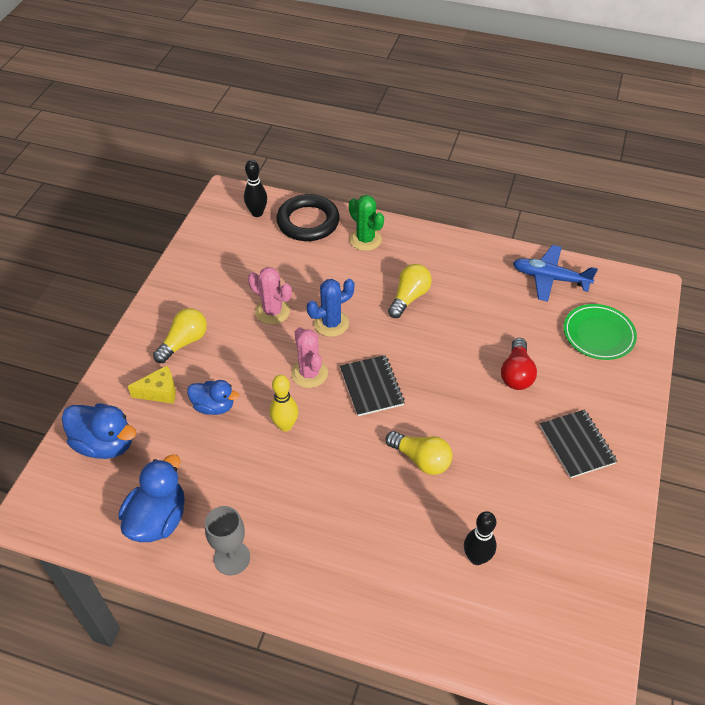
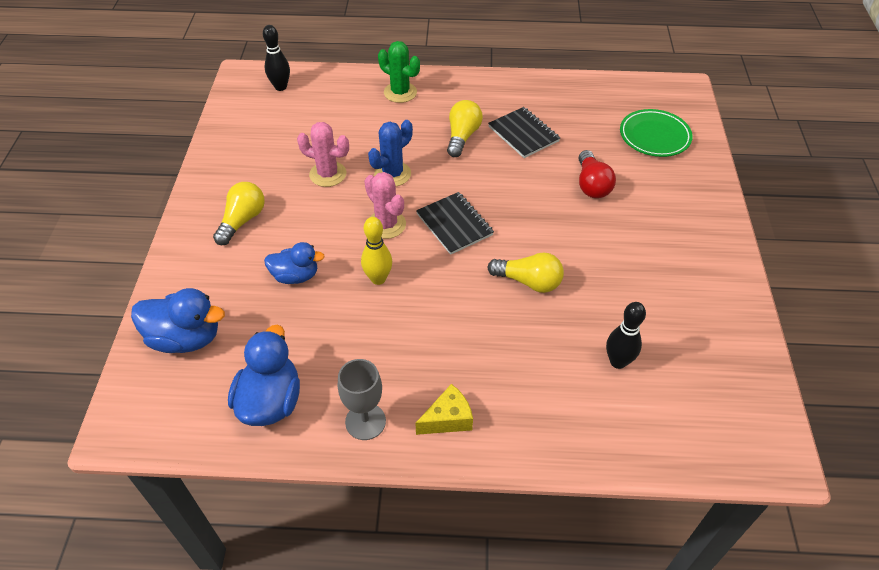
camera: 15 degrees left, 0 degrees up
(160, 392) = (231, 274): yellow cheese -> yellow cheese (448, 419)
(308, 222) = (336, 86): black ring -> none
(550, 278) = (590, 96): blue plane -> none
(577, 445) = (673, 236): black notebook -> black notebook (523, 134)

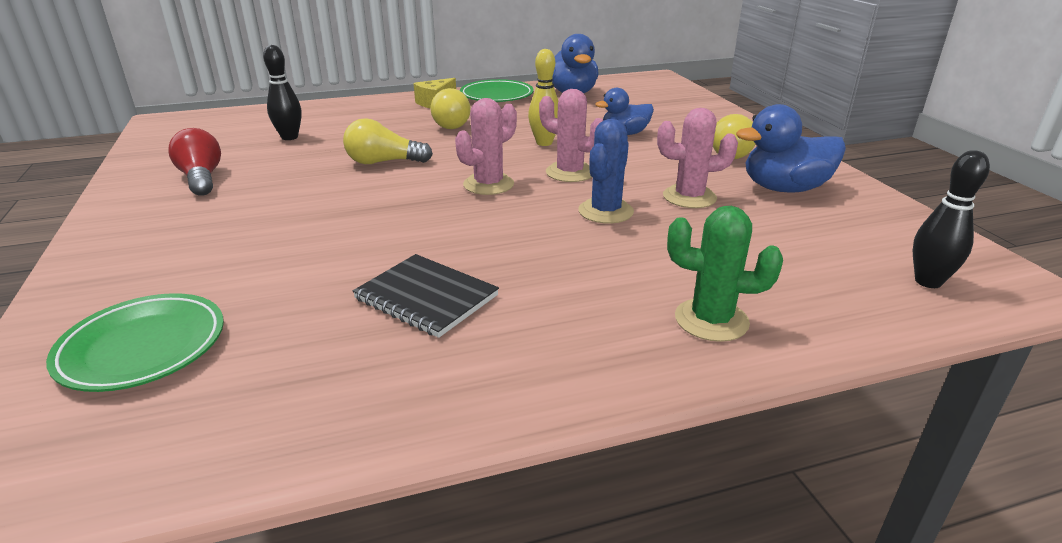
camera: 160 degrees right, 20 degrees down
(186, 338) = (670, 102): blue duck -> blue duck (784, 189)
(365, 421) = (496, 96): grey goblet -> green plate
(454, 224) = (488, 184): black notebook -> pink cactus
(462, 136) = (536, 272): yellow light bulb -> yellow light bulb (452, 124)
(591, 185) = (297, 250): red light bulb -> red light bulb (201, 178)

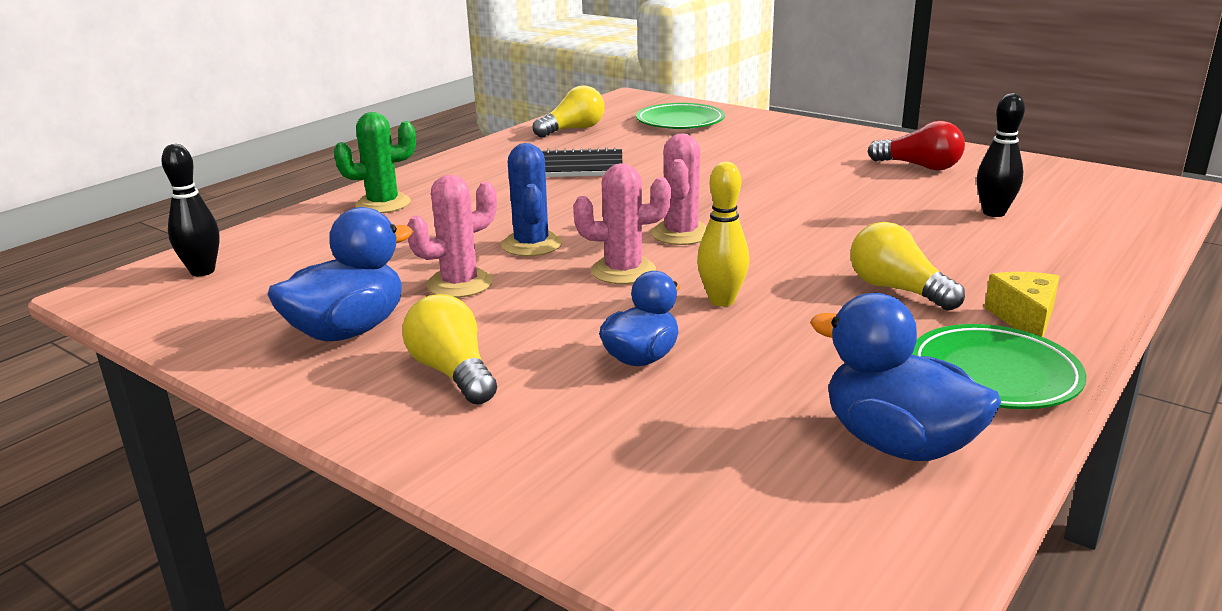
camera: 145 degrees right, 5 degrees down
(383, 162) = (828, 221): yellow light bulb -> yellow light bulb (573, 129)

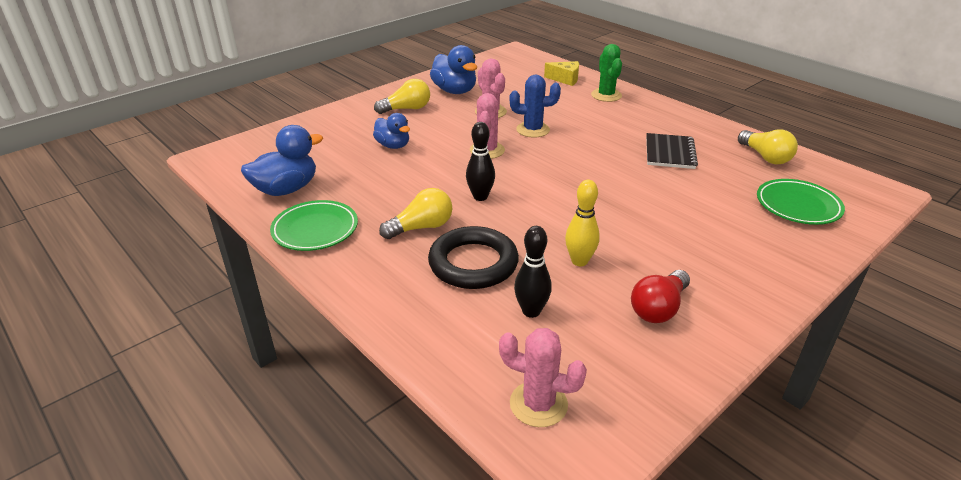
camera: 100 degrees right, 10 degrees up
(202, 271) = (529, 64): black bowling pin -> black bowling pin (480, 197)
(681, 234) = (533, 172): pink cactus -> pink cactus (538, 404)
(722, 301) = (437, 172): yellow bowling pin -> yellow bowling pin (579, 261)
(943, 248) = (473, 263): none -> black ring
(1024, 319) = (361, 260): yellow cheese -> yellow cheese (565, 79)

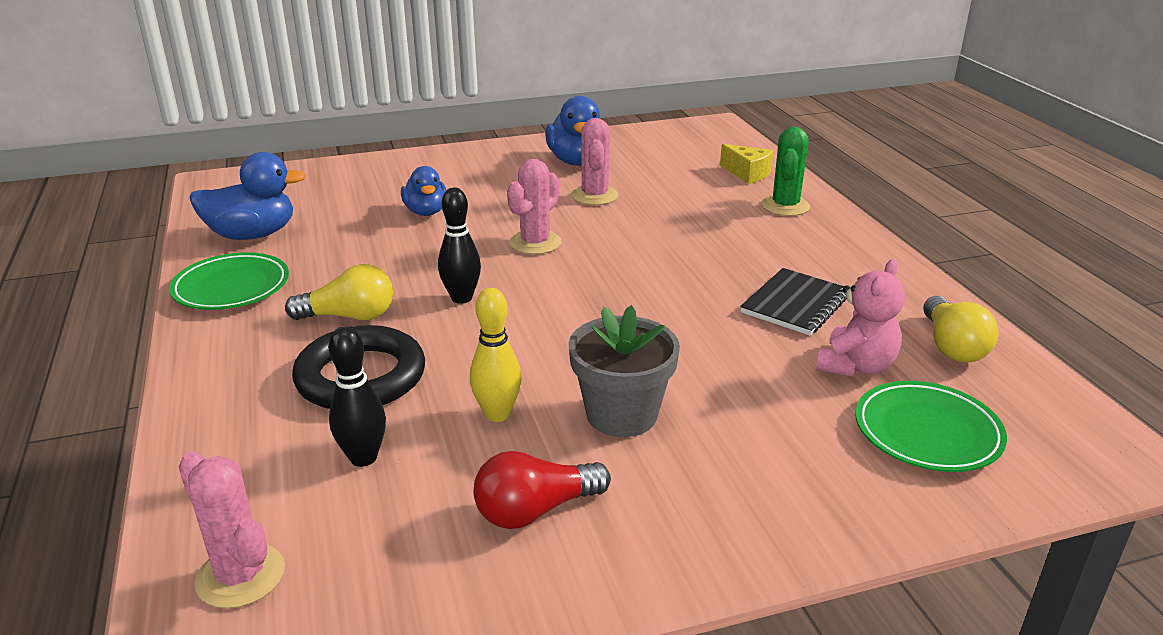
camera: 25 degrees right, 5 degrees down
(407, 109) = (491, 171): yellow light bulb -> none
(533, 130) = (626, 230): blue cactus -> none
(646, 241) = (622, 415): none -> grey flower pot
(732, 180) = (855, 366): none -> pink teddy bear

